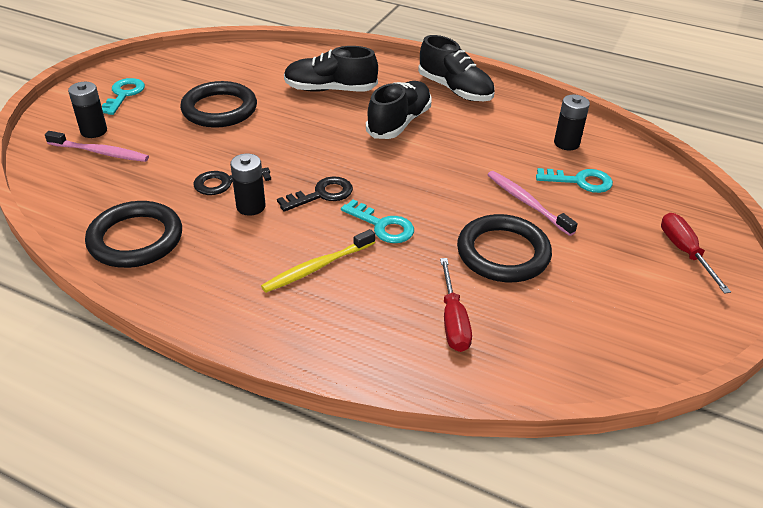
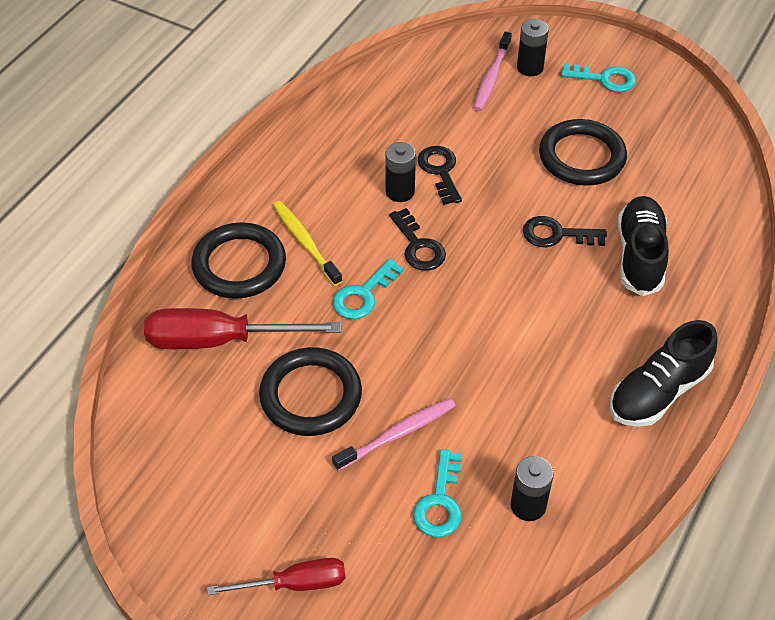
camera: 95 degrees right, 10 degrees up
(135, 239) = (356, 118): black ring -> black ring (239, 265)
(308, 124) = (556, 234): none -> black key
(399, 123) = (566, 322): black shoe -> none
(453, 320) = (220, 340): red screwdriver -> red screwdriver, size x1.63

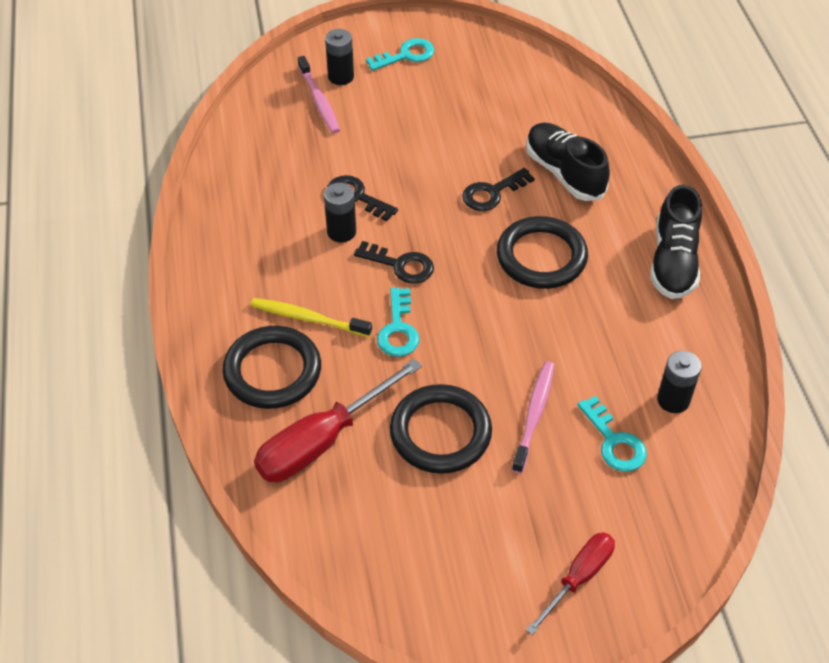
camera: 40 degrees left, 0 degrees up
(581, 157) = (450, 124): black ring -> black ring (541, 257)

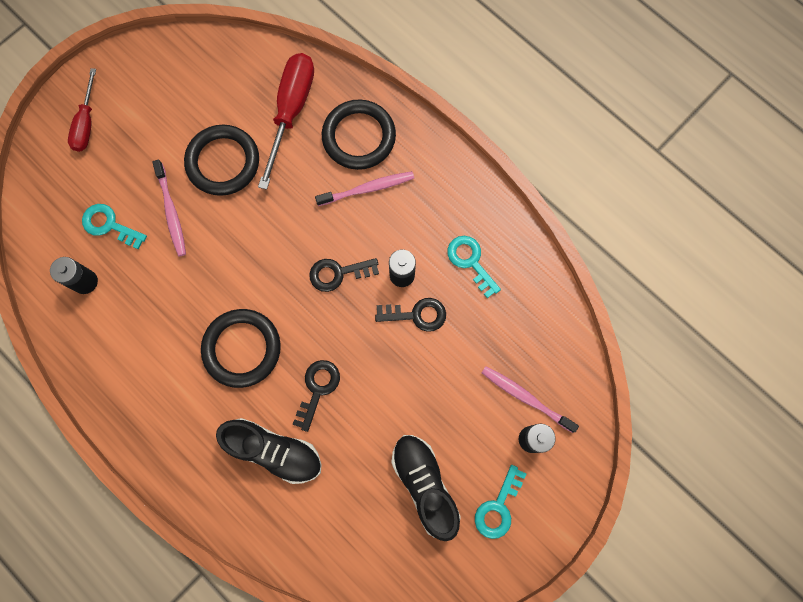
camera: 145 degrees right, 25 degrees up
(308, 318) = (367, 189): yellow toothbrush -> pink toothbrush
(398, 329) = (302, 219): turquoise key -> turquoise key (470, 261)
(673, 261) = (141, 410): black shoe -> black shoe (424, 485)

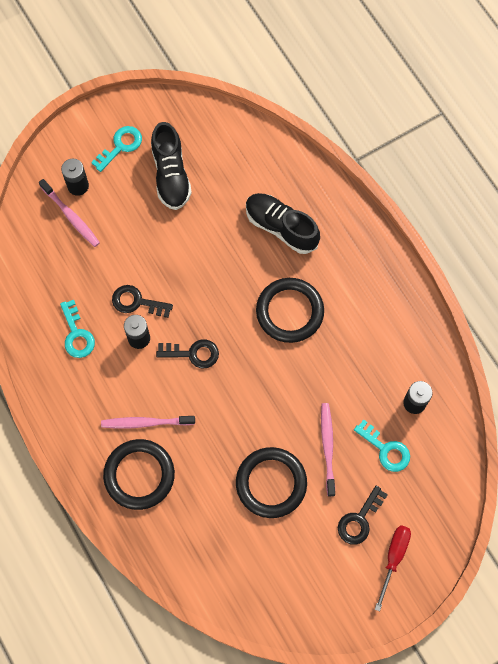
camera: 165 degrees left, 5 degrees down
(291, 112) = (196, 518): red screwdriver -> none
(317, 389) = (235, 264): black key -> black key (359, 520)

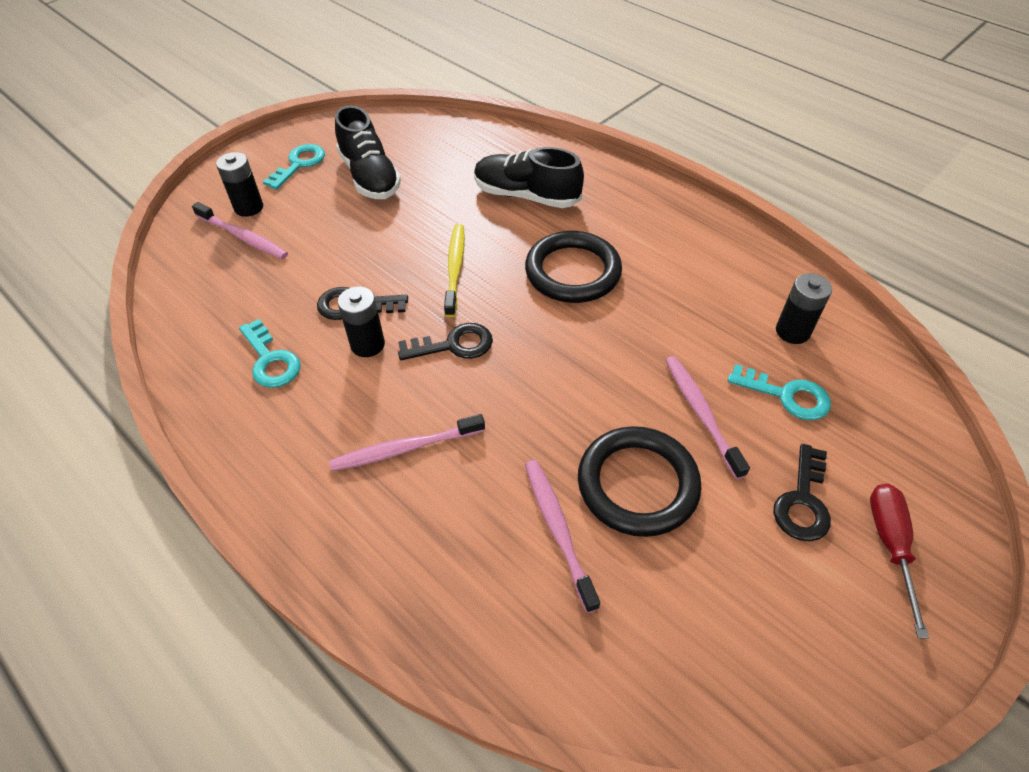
camera: 15 degrees left, 20 degrees down
(139, 475) = (413, 528): black ring -> none
(210, 287) = (455, 268): none -> yellow toothbrush
(217, 498) = (558, 529): none -> pink toothbrush

